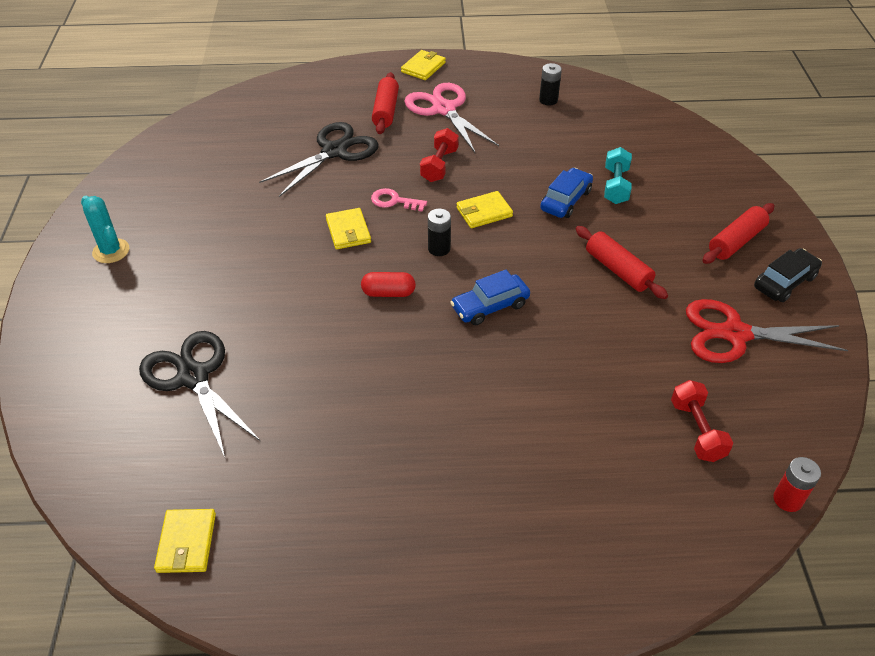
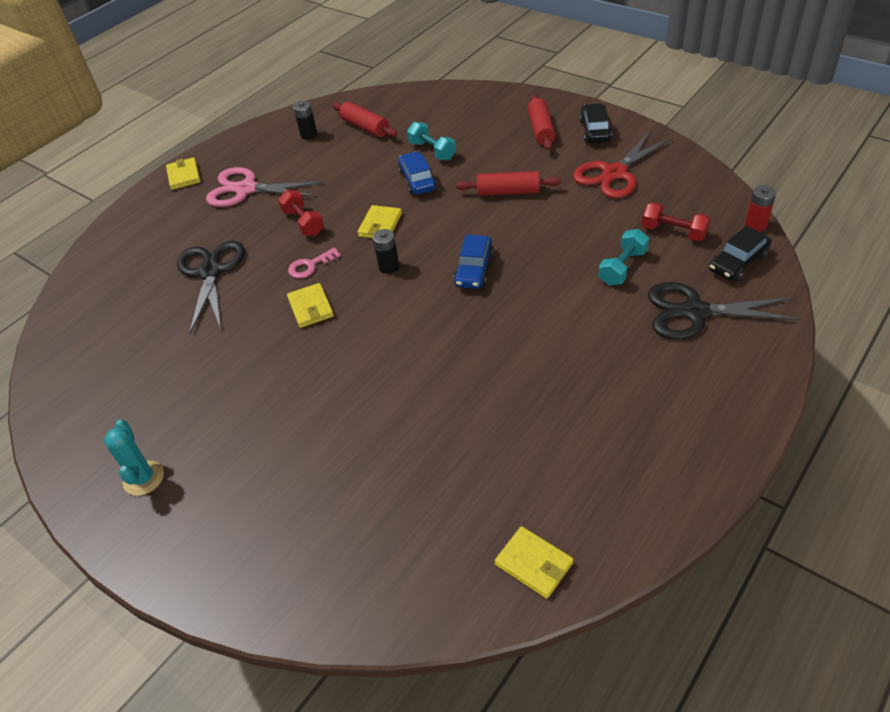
camera: 45 degrees left, 0 degrees up
(111, 251) = (143, 478): turquoise cactus -> turquoise cactus turned 75 degrees clockwise
(193, 377) = (362, 482): black scissors -> black scissors (695, 312)
(348, 231) = (310, 307): yellow wallet -> yellow wallet turned 45 degrees clockwise
(386, 111) = (204, 220): red rolling pin -> red rolling pin (365, 127)
(388, 293) = (402, 316): red capsule -> none
(601, 415) = (622, 267): none -> turquoise dumbbell
(707, 512) = (738, 262): none -> black car

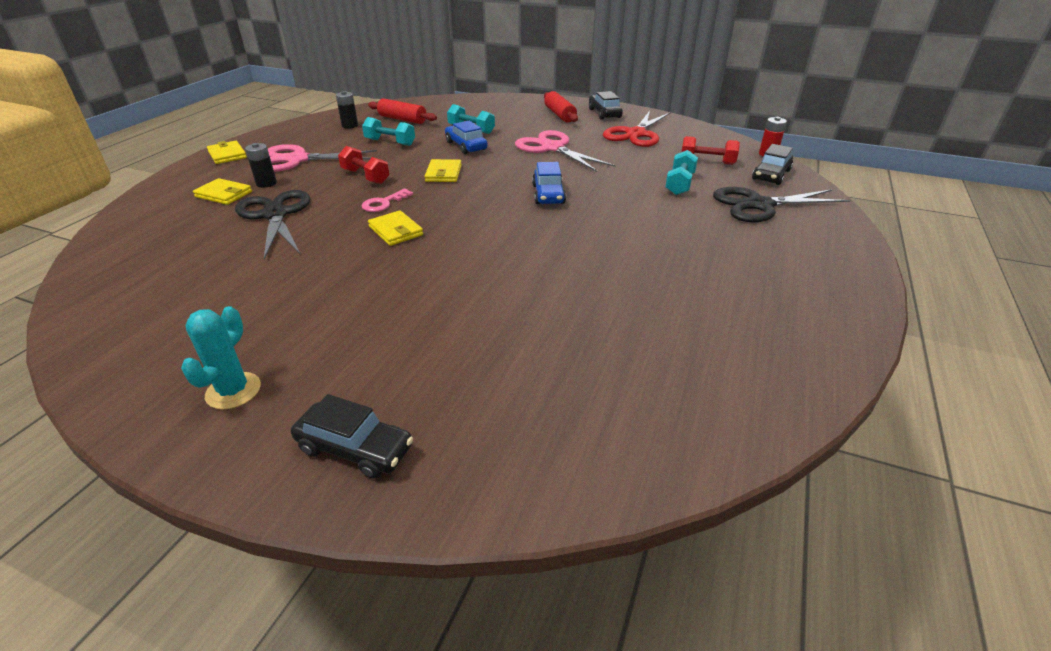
camera: 20 degrees left, 10 degrees down
(143, 478) = (233, 391): turquoise cactus -> turquoise cactus turned 45 degrees clockwise
(217, 550) = (355, 448): none -> black car
(342, 167) = (390, 142): none -> turquoise dumbbell
(389, 267) = (465, 198): black battery -> black battery (266, 183)
(508, 192) = (552, 148): red rolling pin -> pink scissors
(534, 564) = (741, 402): yellow wallet -> yellow wallet (224, 194)

